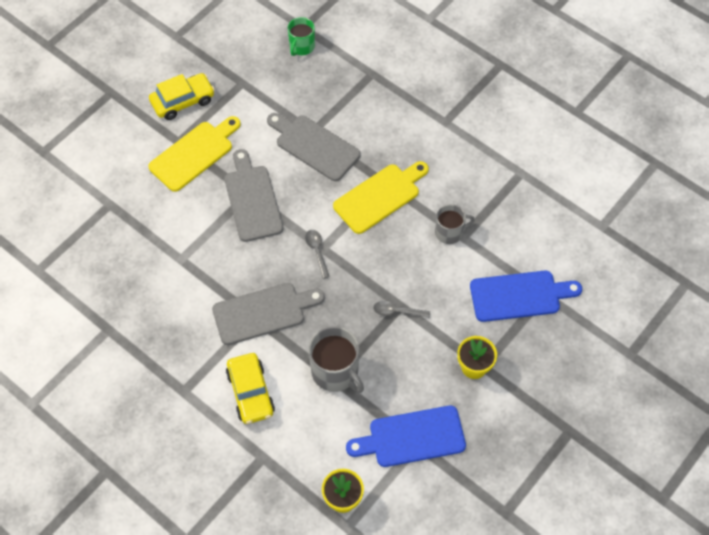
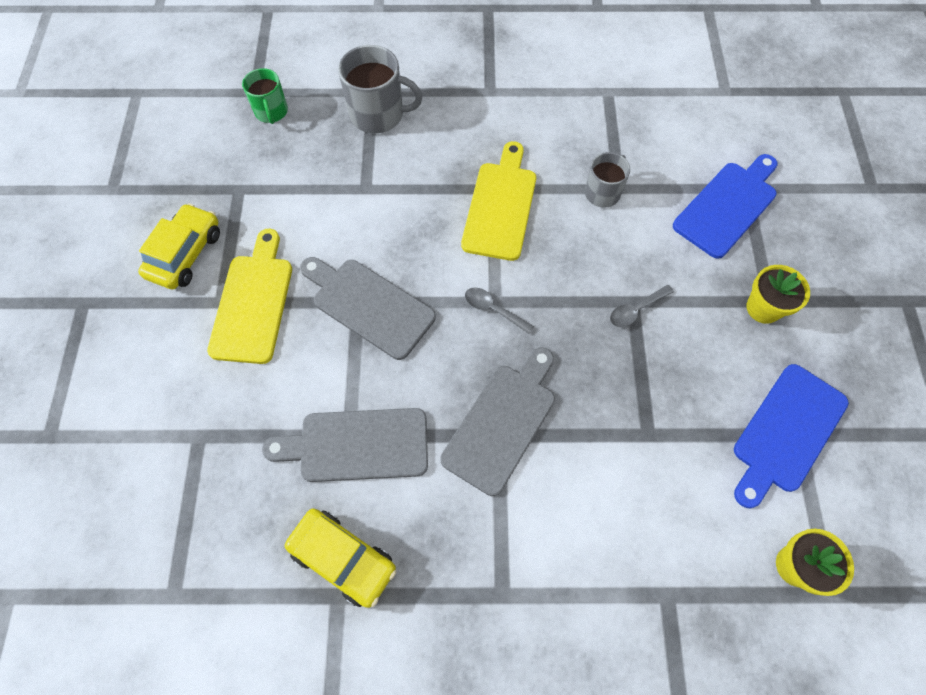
camera: 40 degrees left, 5 degrees up
(251, 392) = (579, 528): yellow car -> yellow car (343, 558)
(314, 146) = (382, 202): grey cutting board -> grey cutting board (357, 445)
(335, 372) = (642, 425): grey mug -> grey mug (378, 114)

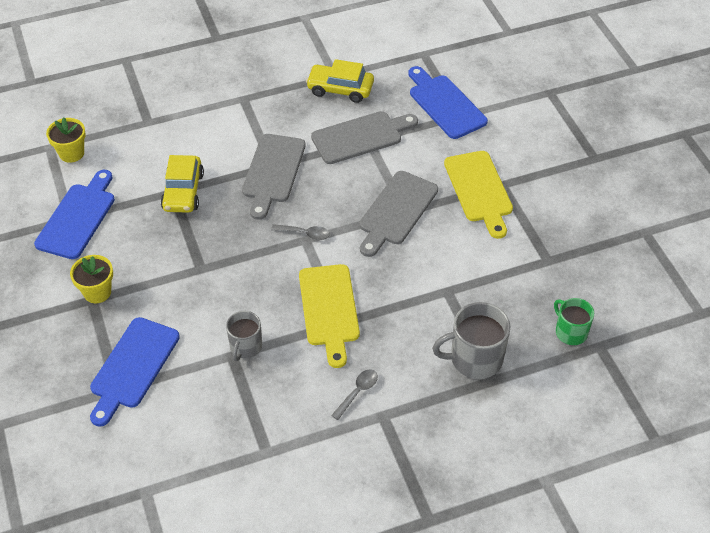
camera: 160 degrees right, 15 degrees down
(185, 254) = (551, 205): yellow car -> yellow car (183, 191)
(207, 466) = (445, 104): none -> blue cutting board
(369, 305) = (396, 211): grey cutting board -> grey cutting board turned 105 degrees clockwise
(636, 310) = (197, 263): grey spoon -> grey spoon (357, 392)

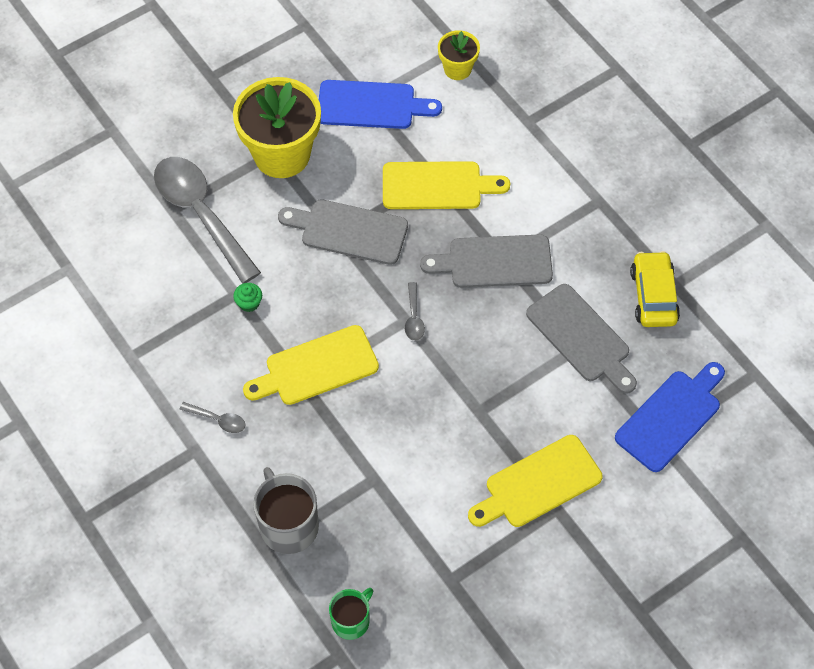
camera: 75 degrees right, 10 degrees up
(97, 292) = (282, 154): yellow flower pot -> yellow flower pot, size x1.98
(133, 367) = (201, 214): blue cutting board -> grey spoon
(183, 191) = (437, 186): yellow car -> yellow cutting board
(245, 346) = (249, 303): grey mug -> green cupcake
(396, 211) = (476, 401): grey cutting board -> grey cutting board (349, 231)

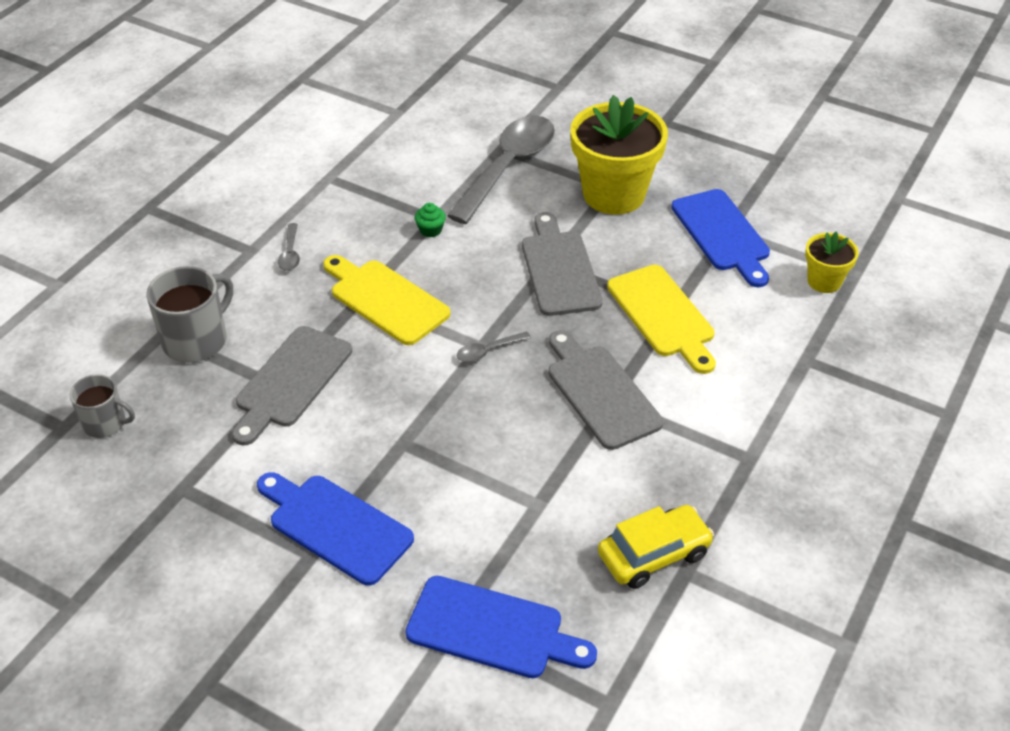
camera: 65 degrees right, 15 degrees down
(351, 620) = (105, 423): green mug -> grey mug
(538, 484) = (335, 526): yellow cutting board -> blue cutting board
(581, 337) = (552, 502): grey cutting board -> grey cutting board (291, 381)

